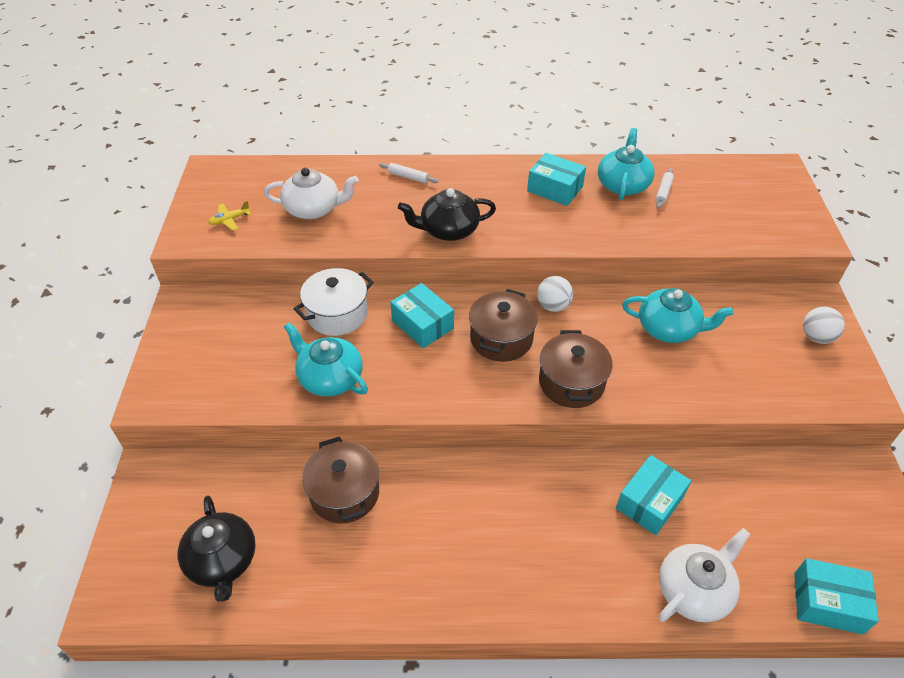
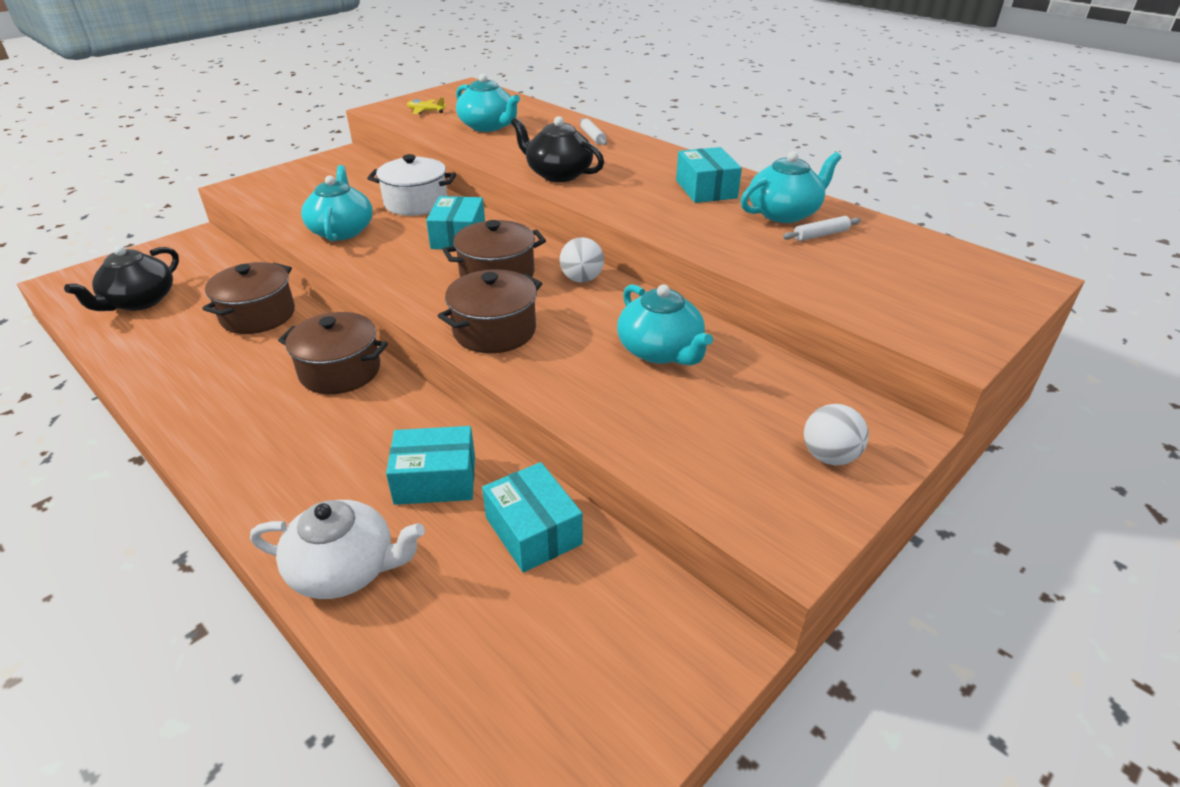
camera: 45 degrees right, 10 degrees down
(314, 209) = (488, 126): white teapot -> turquoise teapot
(480, 485) = (340, 371): none -> brown pot
(827, 603) = (438, 703): turquoise box -> turquoise box (533, 531)

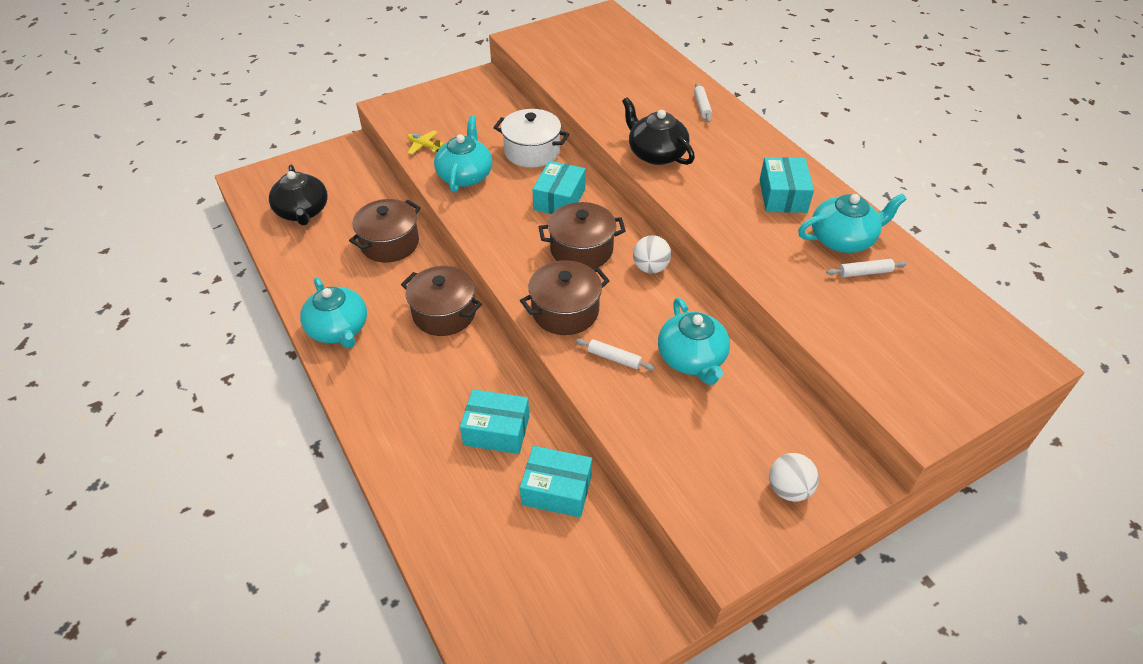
camera: 15 degrees right, 10 degrees up
(139, 301) = (303, 212): black teapot -> black teapot turned 60 degrees counterclockwise
(345, 569) = (422, 490): white teapot -> none
(425, 111) = (559, 47): yellow plane -> yellow plane (424, 146)
(488, 126) = (610, 77): turquoise teapot -> turquoise teapot (339, 329)
(533, 531) = (556, 490): turquoise box -> turquoise box turned 60 degrees counterclockwise
(568, 365) = (614, 358): none -> white rolling pin

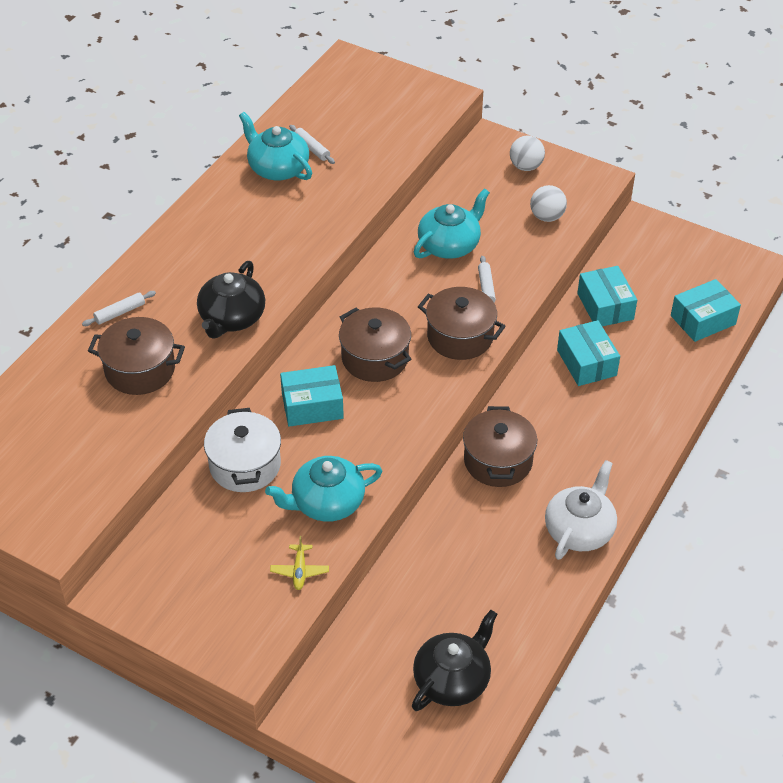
camera: 120 degrees left, 0 degrees up
(339, 329) = (579, 530): turquoise teapot -> white teapot
(389, 243) = (441, 561): brown pot -> brown pot (140, 370)
(650, 268) = (364, 304): white ball -> white ball (547, 217)
(783, 196) = (241, 216): turquoise box -> turquoise box (703, 320)

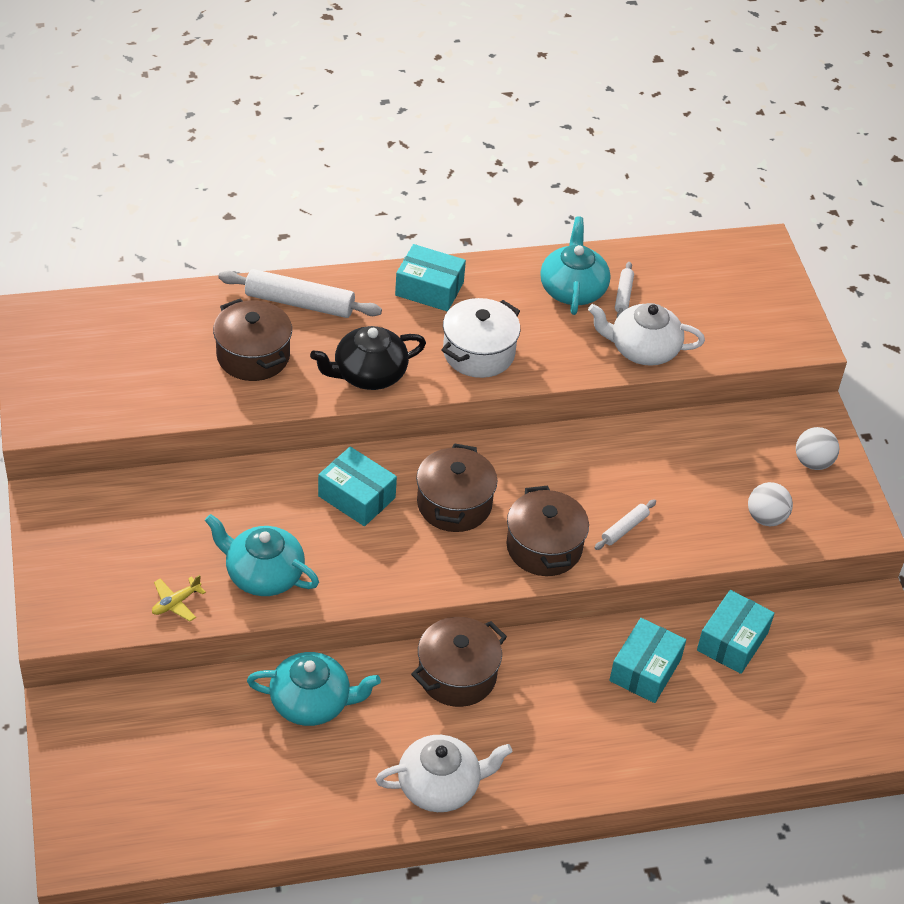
camera: 45 degrees right, 0 degrees up
(120, 313) = (299, 303): white rolling pin -> white rolling pin, size x1.98
(245, 465) = (248, 495): white pot -> white pot (478, 353)
(369, 170) = (642, 349): none -> white teapot
(450, 245) = (646, 470): turquoise teapot -> turquoise teapot (312, 702)
(452, 679) = (190, 791): black teapot -> none
(703, 320) = (803, 730): turquoise box -> turquoise box (429, 289)

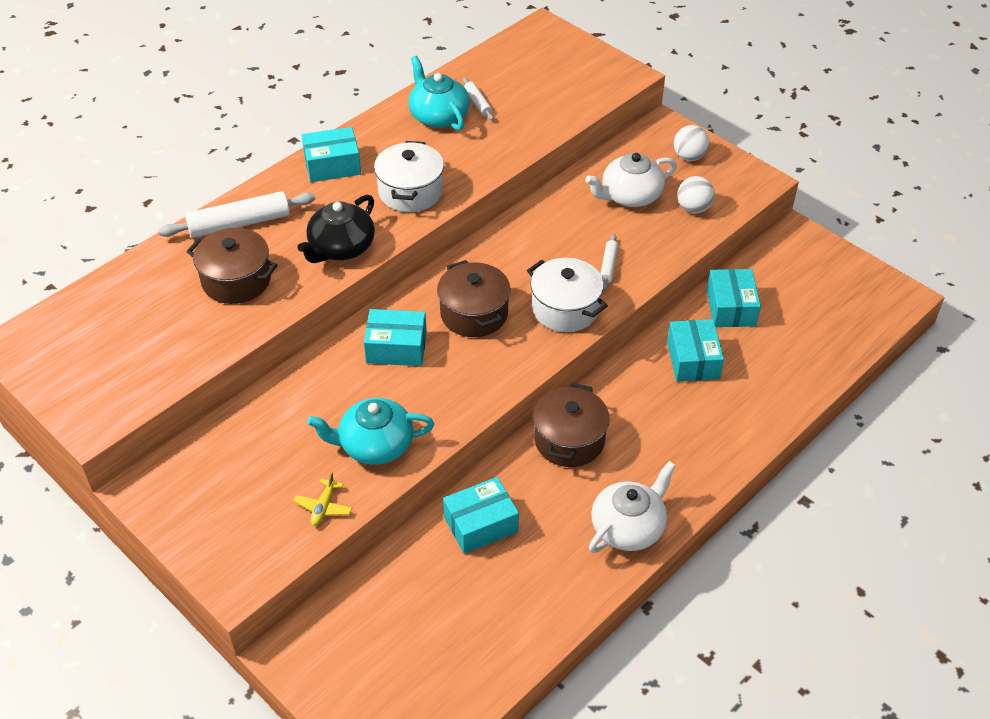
camera: 30 degrees left, 0 degrees up
(312, 702) = (481, 524): turquoise teapot -> turquoise box
(544, 547) = (565, 309): brown pot -> white pot
(642, 349) = (525, 132): white teapot -> white teapot (630, 196)

